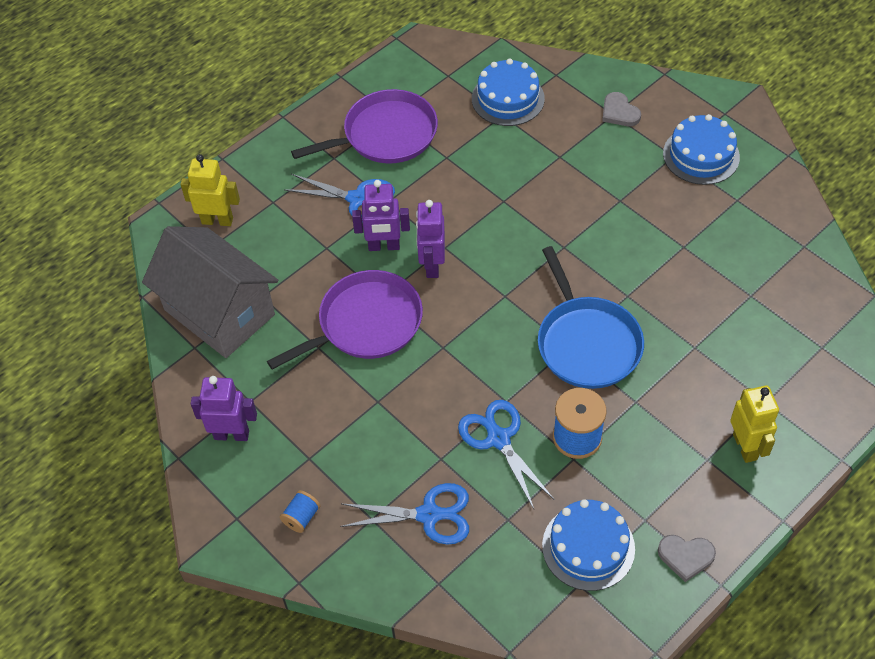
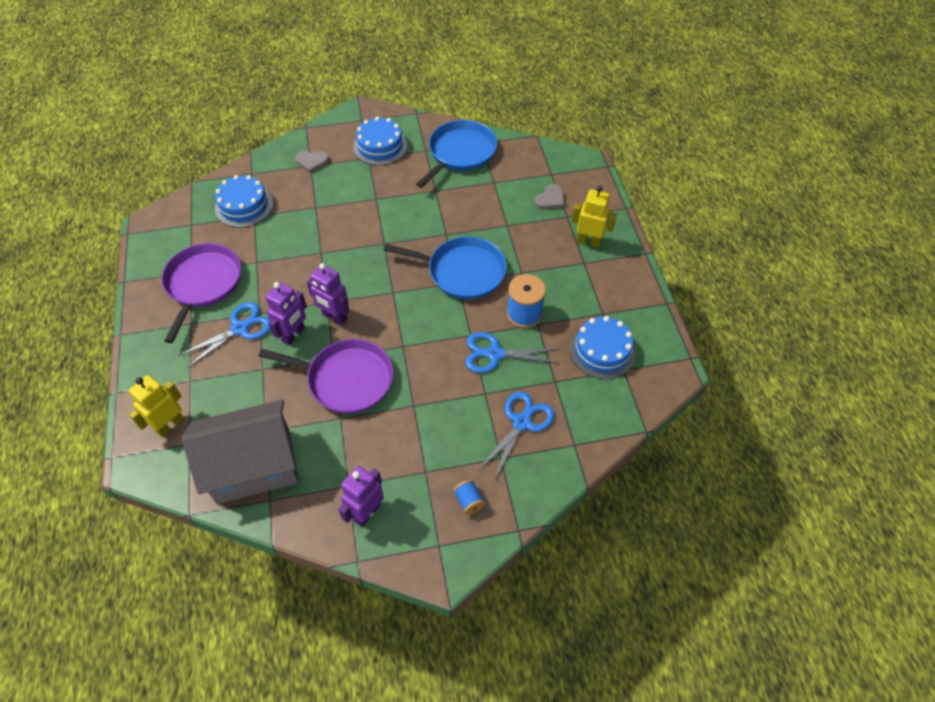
camera: 60 degrees left, 0 degrees up
(365, 323) = (346, 379): purple pan -> purple pan turned 105 degrees clockwise
(686, 556) = (639, 308): grey heart -> grey heart (550, 199)
(765, 235) = (460, 153): none -> blue pan

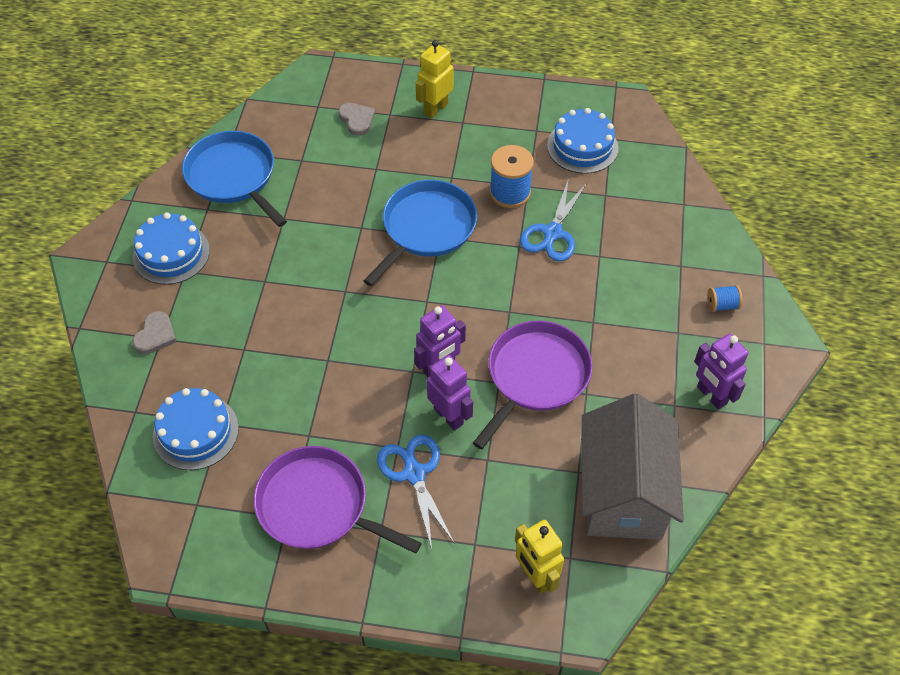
camera: 70 degrees left, 0 degrees up
(521, 423) = (645, 236): blue scissors -> none

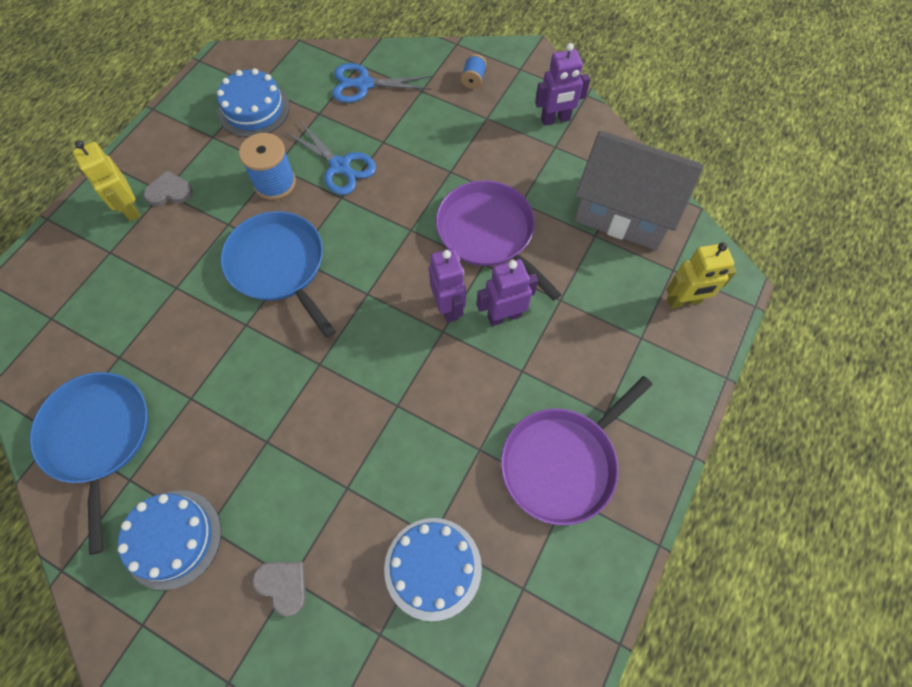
camera: 70 degrees left, 10 degrees up
(233, 177) = (98, 437): blue pan -> blue pan turned 90 degrees clockwise
(357, 120) = (96, 285): grey heart -> grey heart (169, 191)
(414, 473) = (555, 364): blue scissors -> blue scissors (364, 84)

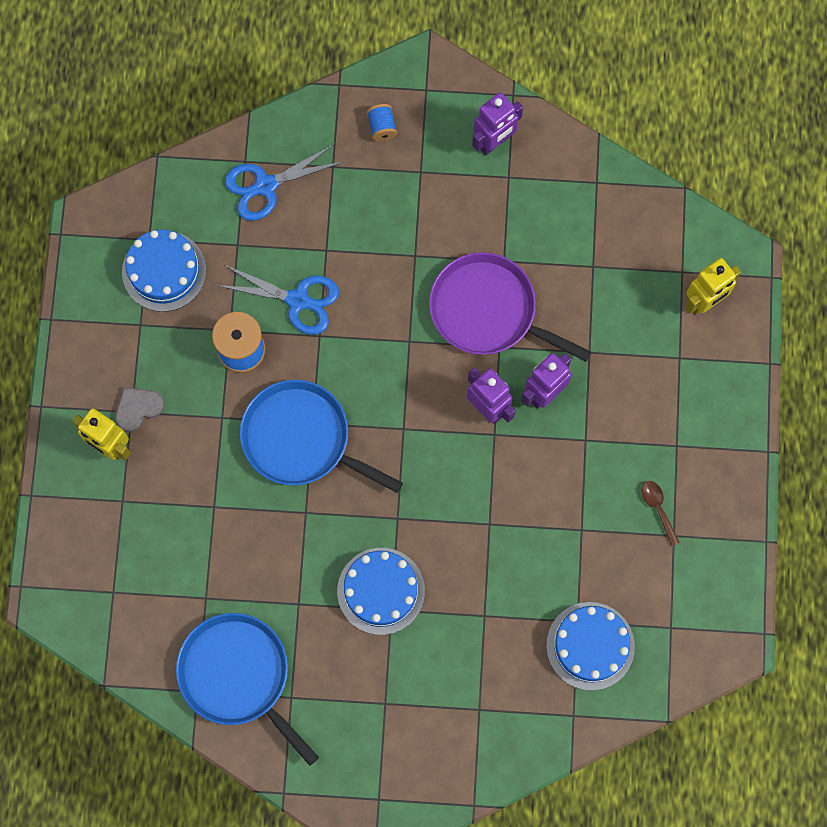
camera: 25 degrees left, 10 degrees up
(173, 538) = (361, 725): blue cake -> blue cake (381, 591)
(283, 585) = (475, 716): grey heart -> none
(562, 463) = (658, 509): purple pan -> brown spoon
(624, 211) = (610, 225): grey house -> none

